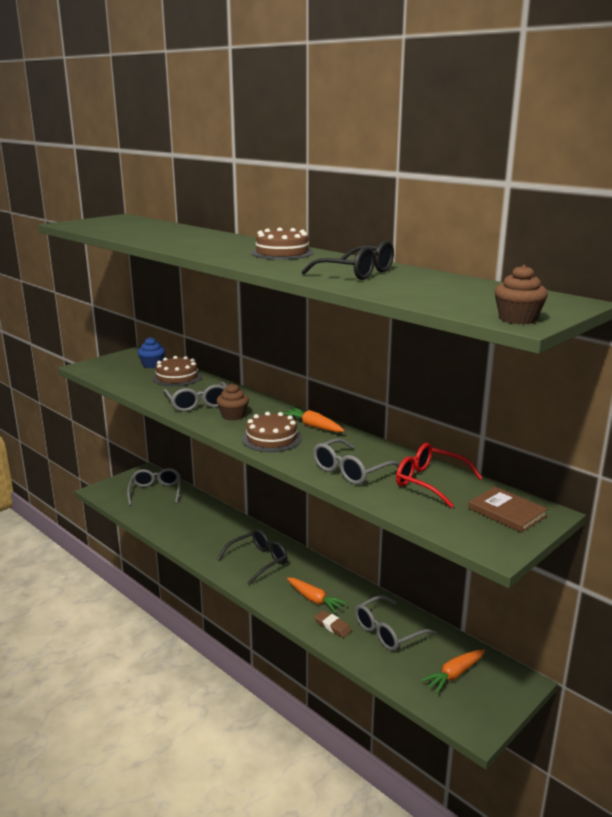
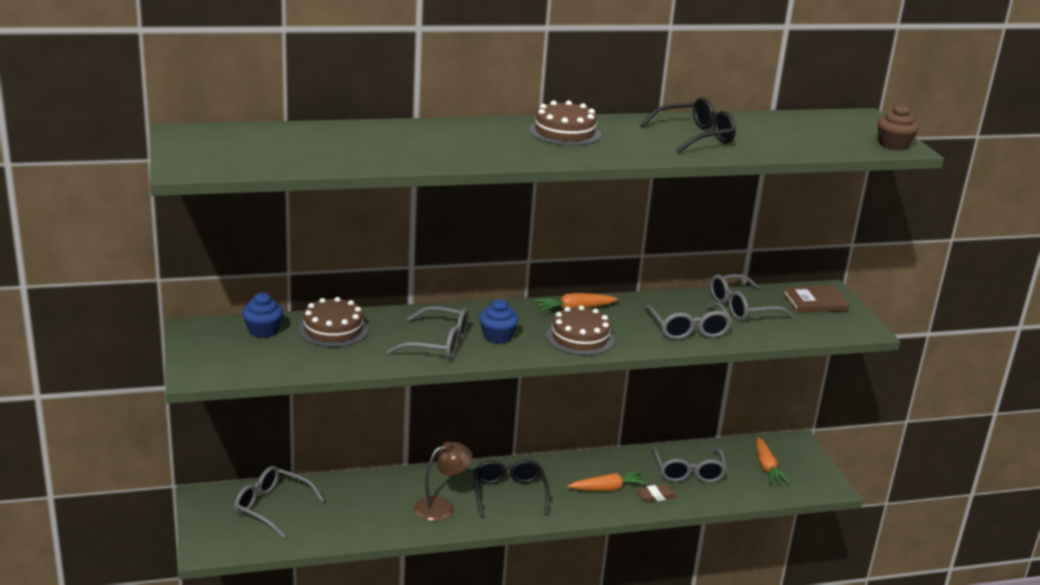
camera: 60 degrees left, 5 degrees up
(214, 542) = (441, 507): none -> brown lamp
(233, 416) = (497, 336): brown cupcake -> blue cupcake
(429, 482) = (741, 308): red glasses -> grey glasses

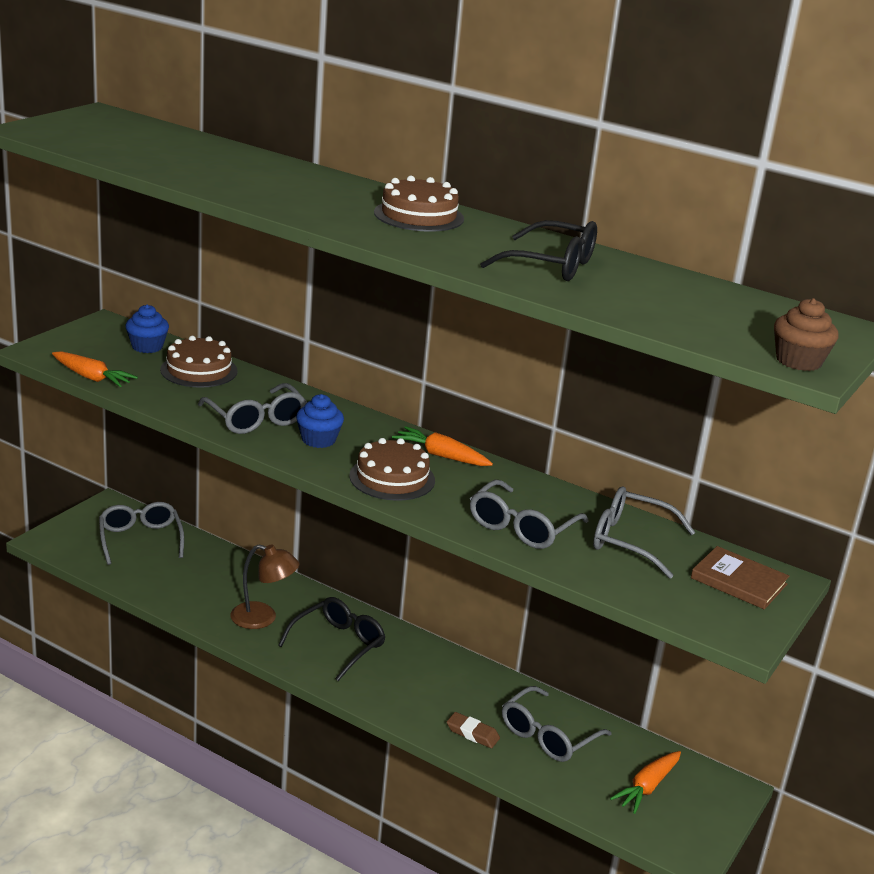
camera: 45 degrees right, 0 degrees up
(607, 488) = (436, 697): orange carrot -> orange carrot (92, 377)

